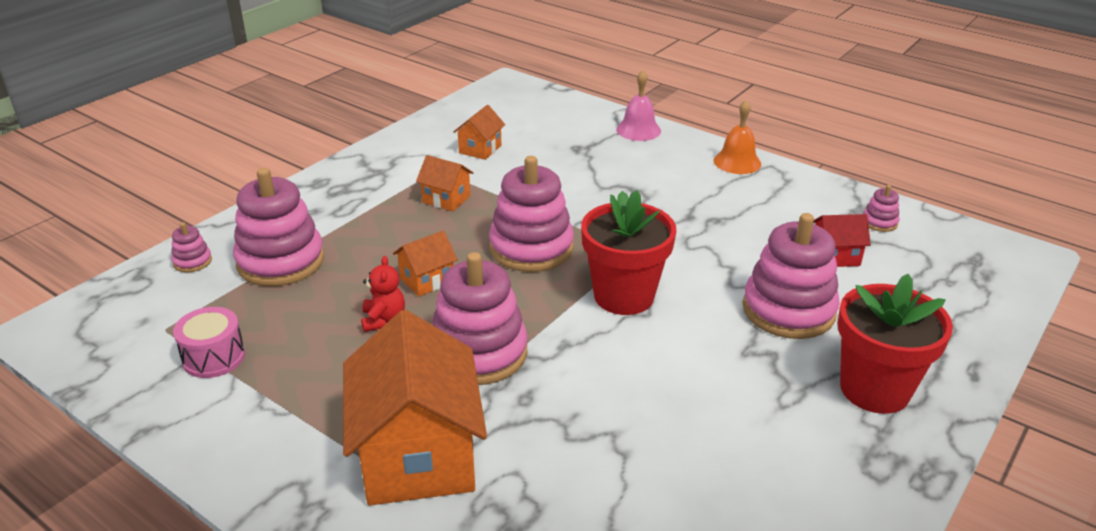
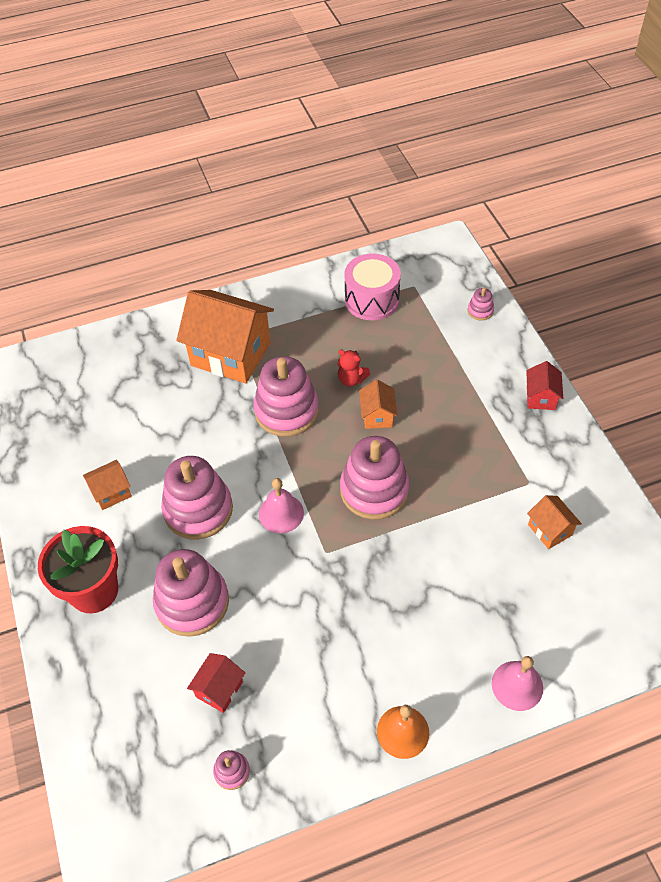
camera: 125 degrees right, 20 degrees up
(214, 357) = (372, 300): pink drum -> pink drum, size x1.50
(281, 261) = (451, 351): pink stacking toy -> pink stacking toy (198, 509)
(317, 189) = (541, 397): none -> red house
(446, 199) = (477, 469): orange house -> orange house (111, 492)
(624, 296) = (281, 513): red flower pot -> pink bell

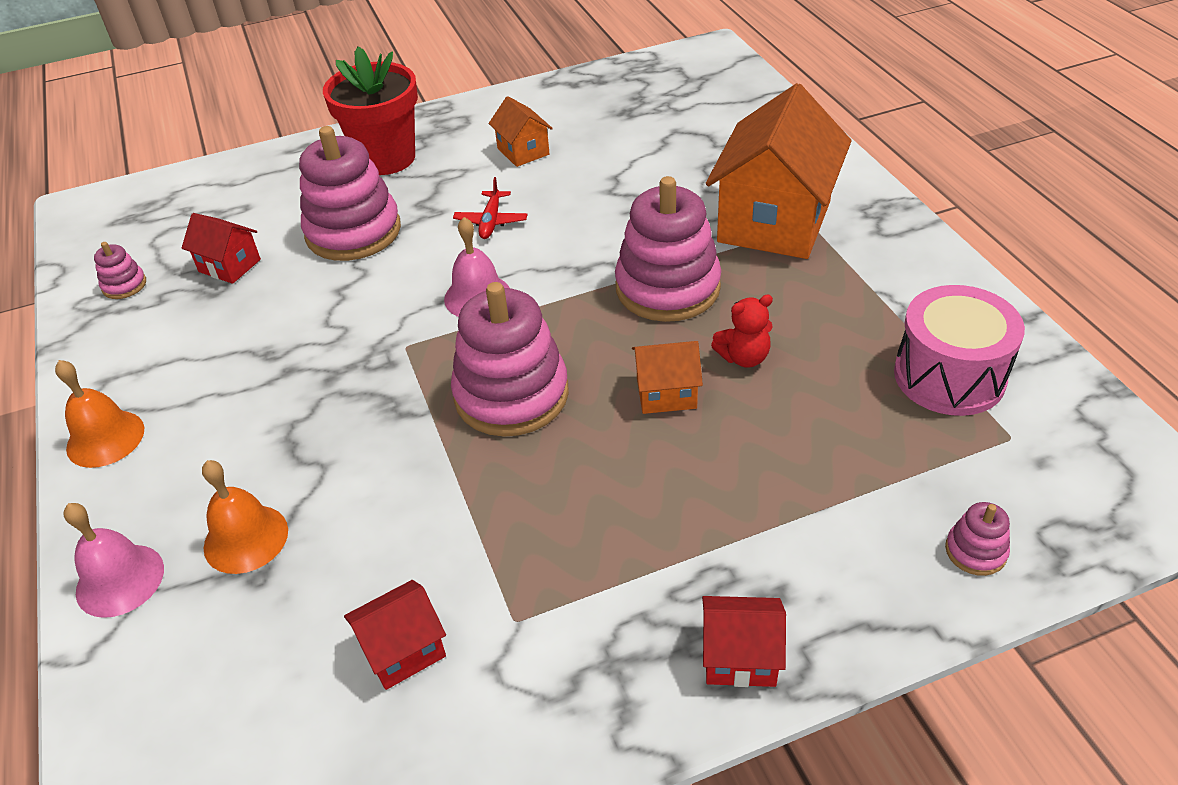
camera: 90 degrees right, 10 degrees down
(198, 509) = (491, 221): pink stacking toy -> red plane
(351, 379) = (744, 357): red teddy bear -> red teddy bear turned 135 degrees counterclockwise
(484, 620) = (246, 538): none -> orange bell
(550, 530) = (403, 650): orange house -> red house

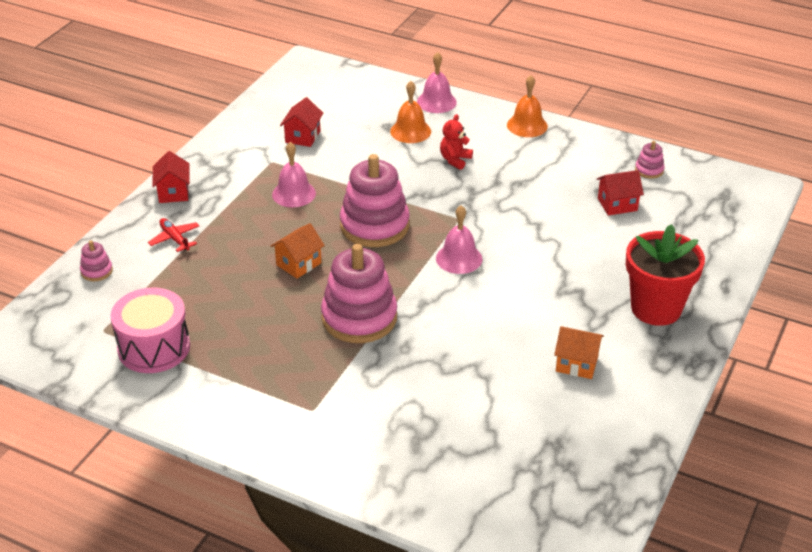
camera: 135 degrees right, 5 degrees down
(353, 232) = (587, 254): pink stacking toy -> none
(491, 221) = (518, 303): red plane -> red plane (174, 239)
(553, 521) = (294, 194): none -> pink bell
(740, 657) = (173, 192): red house -> red house turned 60 degrees counterclockwise
(744, 357) = (276, 301): red teddy bear -> red teddy bear (455, 160)
(774, 222) = (339, 399): orange house -> none

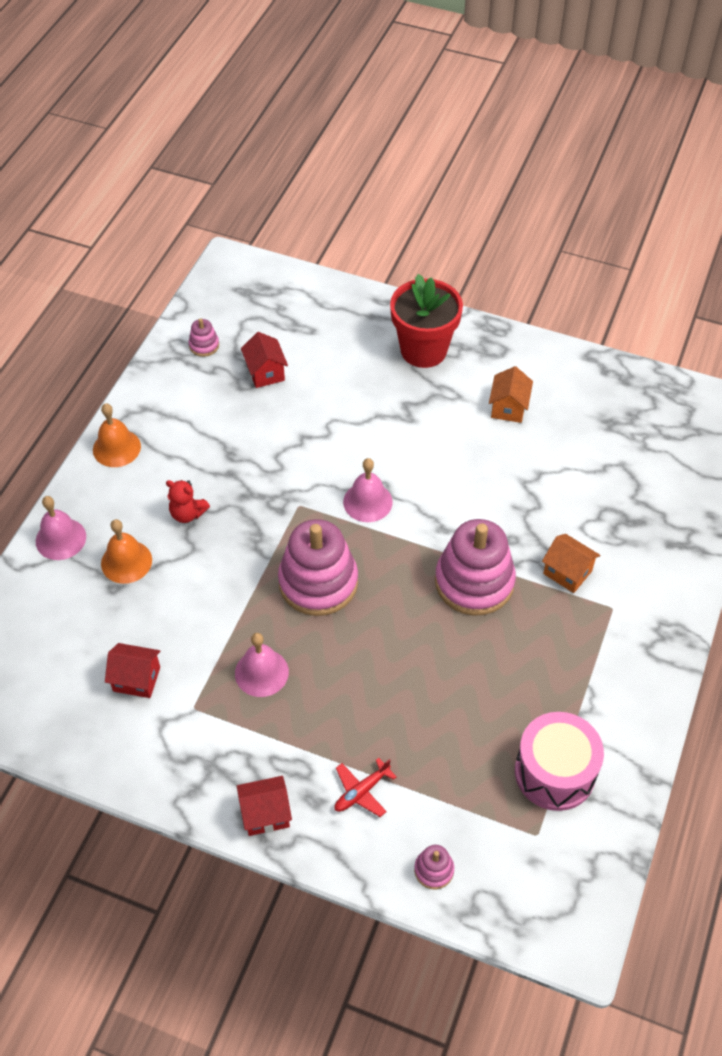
camera: 95 degrees left, 15 degrees up
(298, 264) = (394, 649): orange house -> orange house (567, 572)

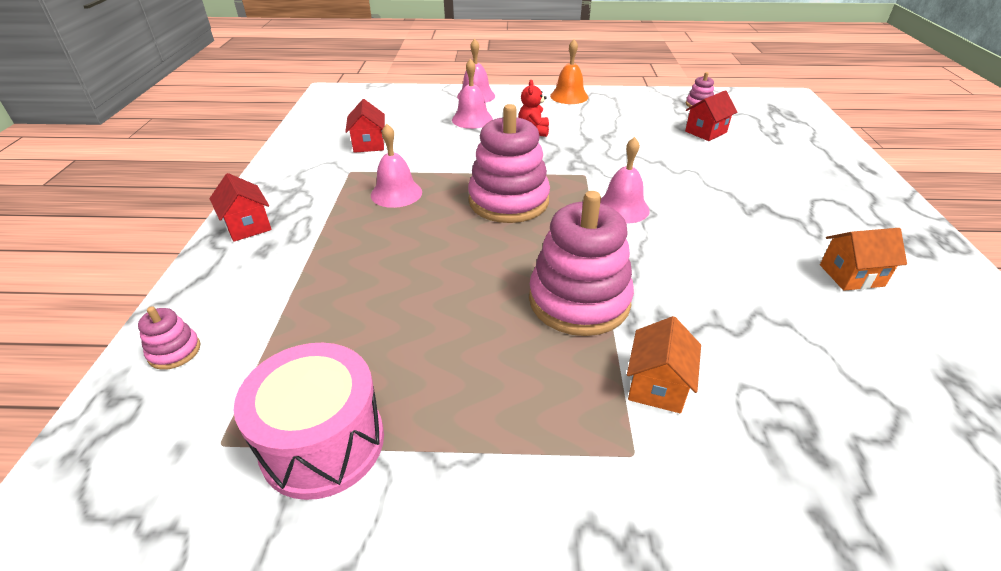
camera: 70 degrees right, 15 degrees down
(126, 561) = (472, 119): orange bell -> pink bell
(361, 791) = (276, 276): red plane -> none
(423, 350) = (844, 201): red flower pot -> none

